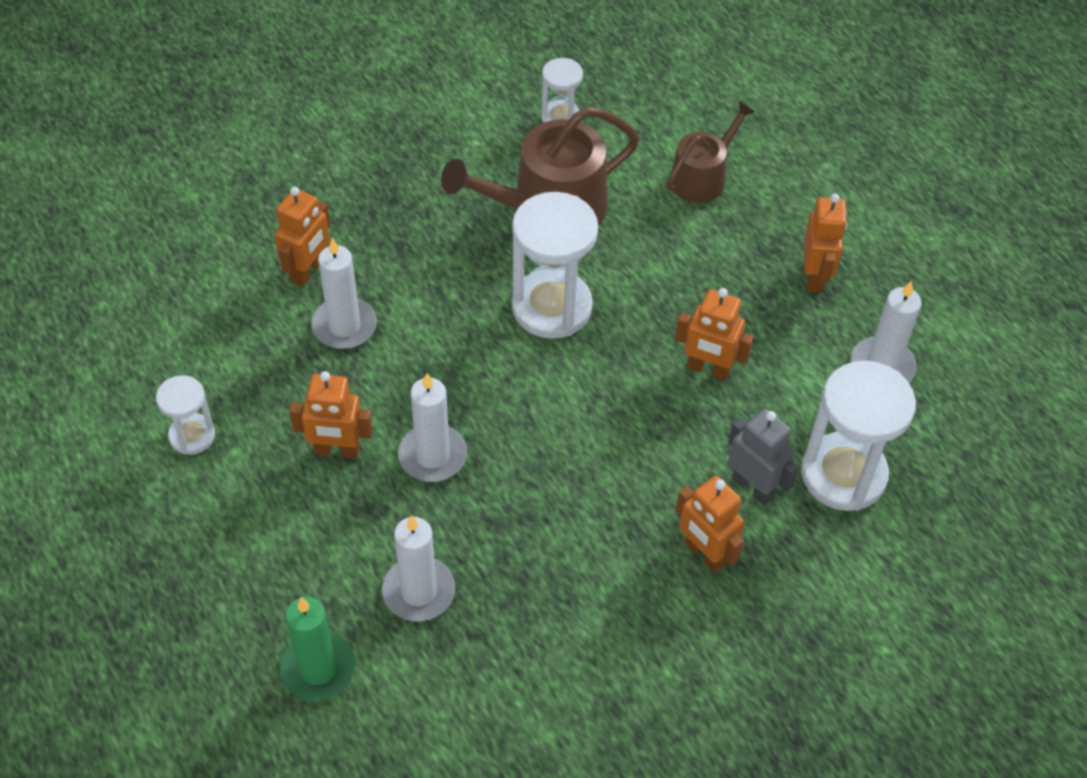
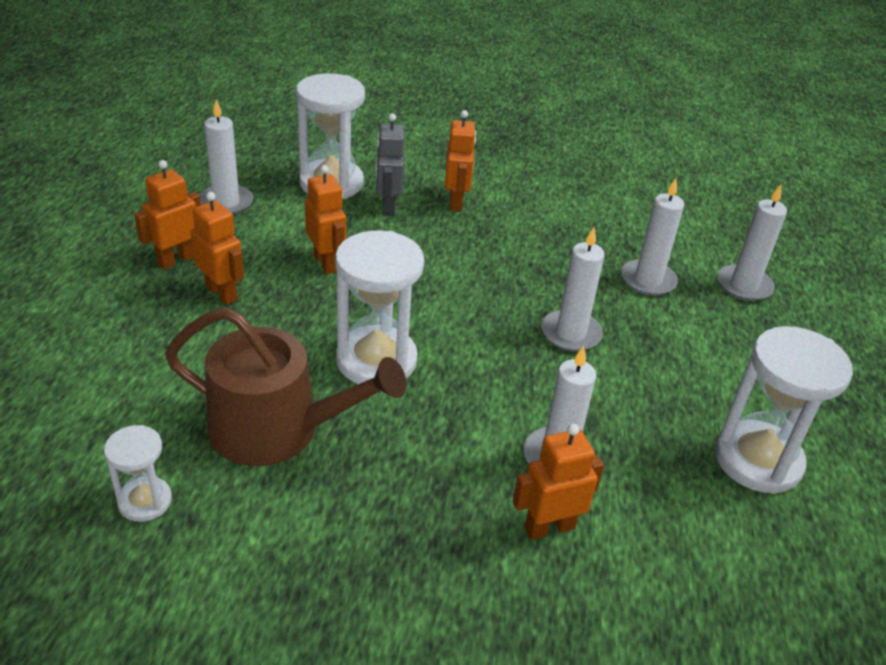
camera: 140 degrees left, 15 degrees down
(192, 436) = (758, 460): white hourglass -> white hourglass, size x1.86
(318, 669) = (744, 285): green candle -> white candle
(337, 450) = (640, 378): orange robot -> orange robot (222, 293)
(702, 177) = (127, 364): brown watering can -> none

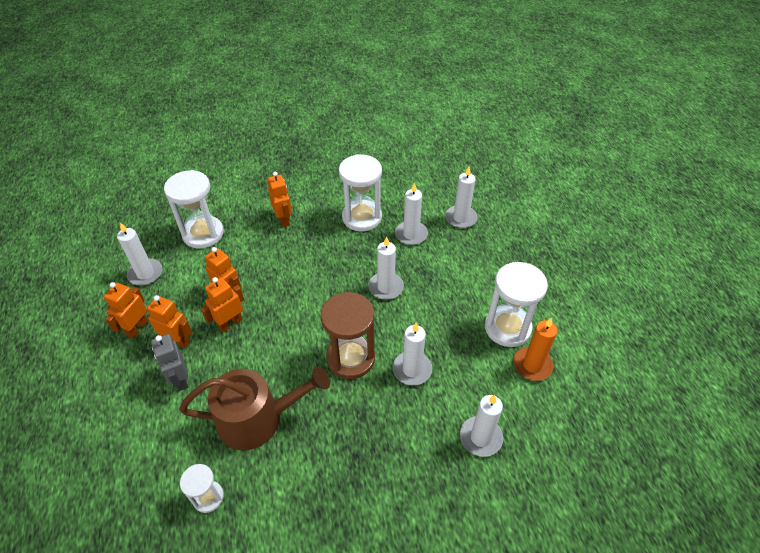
camera: 20 degrees left, 10 degrees up
(376, 360) = (290, 349): white hourglass -> white hourglass (362, 217)
(388, 207) = (245, 238): grey robot -> grey robot (180, 379)
(464, 405) = (350, 358): none -> brown hourglass
(549, 527) = (425, 414): orange robot -> orange robot (230, 323)
(631, 601) = (480, 437): none -> white candle
(780, 531) = (532, 365): none -> orange candle

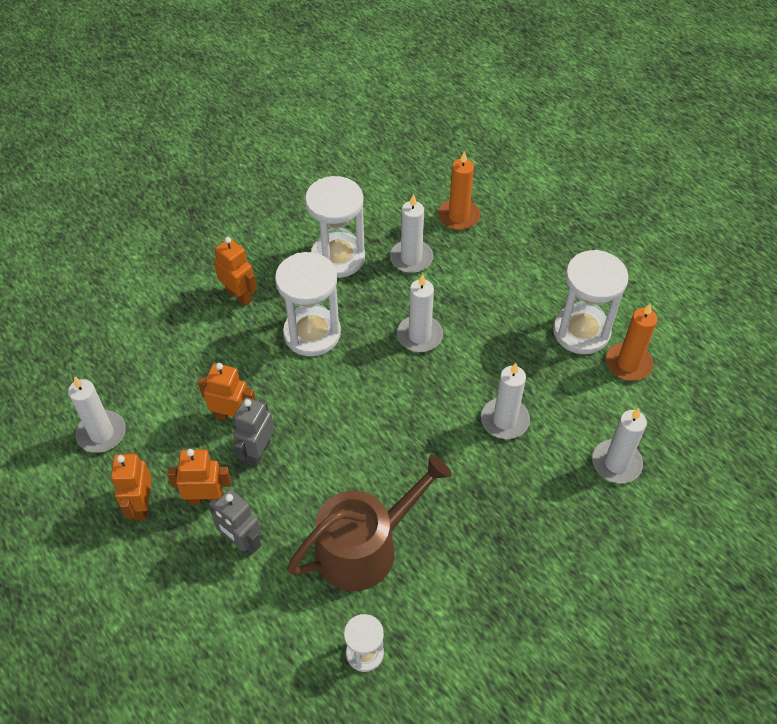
camera: 25 degrees left, 5 degrees up
(203, 234) = (143, 352): white hourglass -> white hourglass (312, 333)
(230, 323) = (258, 452): orange robot -> grey robot
(350, 358) = (429, 435): brown hourglass -> none
(461, 218) = (458, 216): white candle -> orange candle

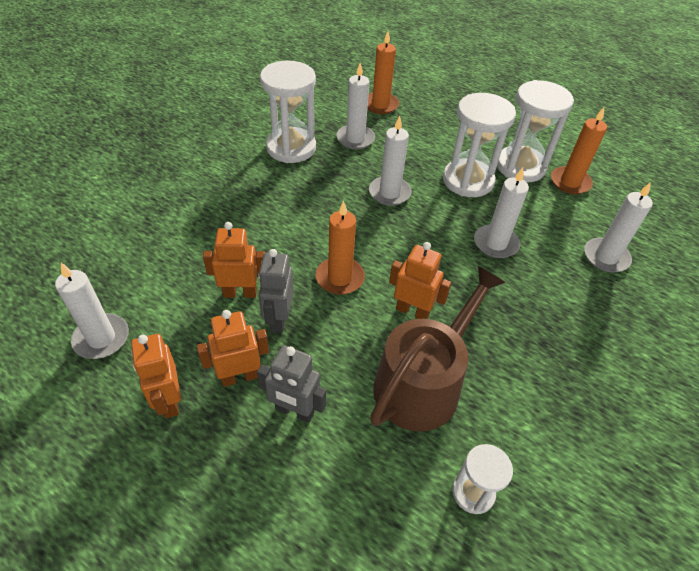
camera: 20 degrees left, 5 degrees down
(239, 295) = (210, 190): orange robot -> orange robot (412, 311)
(312, 333) = (291, 208): white hourglass -> white hourglass (468, 180)
(330, 423) = (340, 278): none -> orange candle

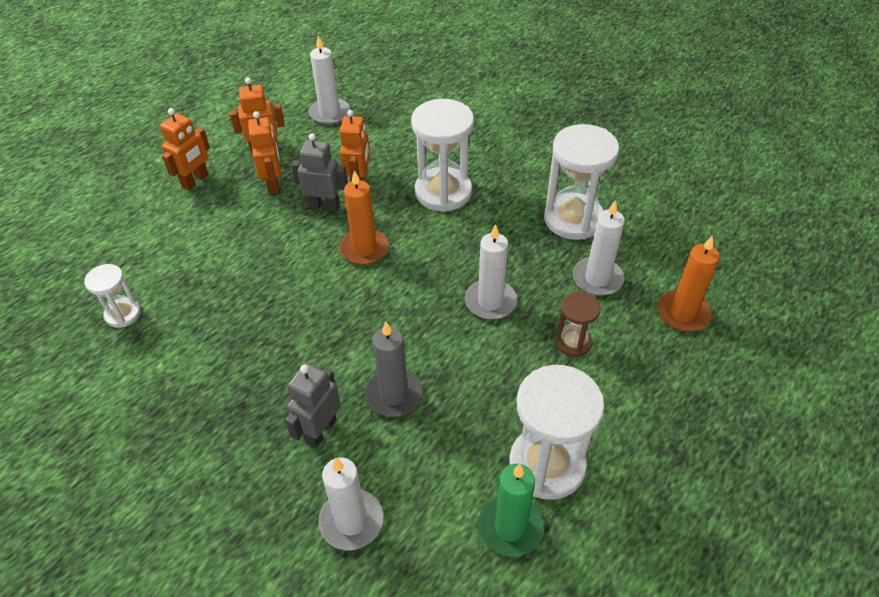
camera: 100 degrees right, 0 degrees up
(294, 411) = (232, 214): grey robot -> grey robot (320, 431)
(412, 311) = (311, 300): orange robot -> orange robot (195, 181)
(419, 152) = (573, 342): none -> brown hourglass
(423, 382) = (230, 297): brown watering can -> none
(468, 180) = (514, 389): white hourglass -> white hourglass (443, 192)
(495, 243) = (393, 394): white candle -> grey candle
(570, 182) = (510, 527): orange candle -> green candle

